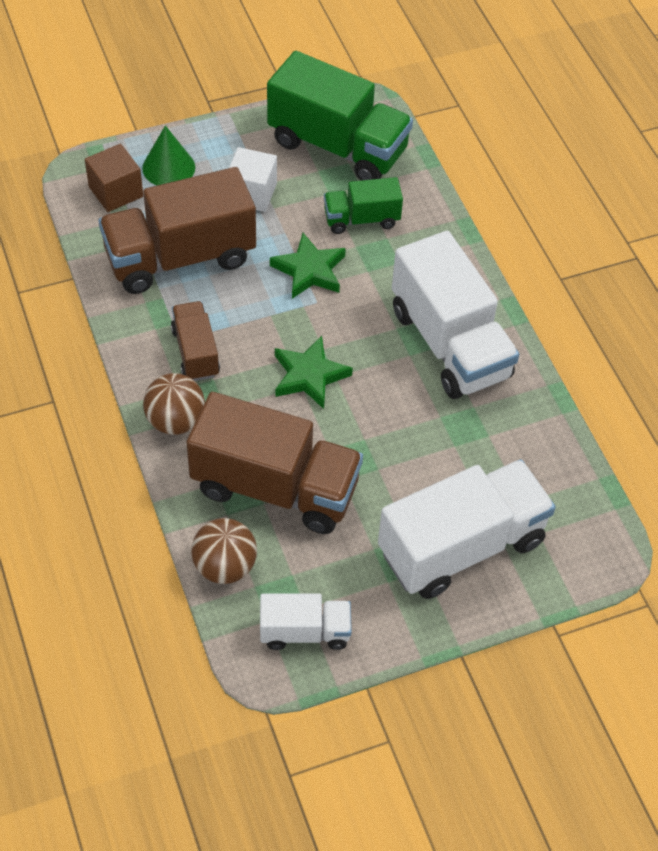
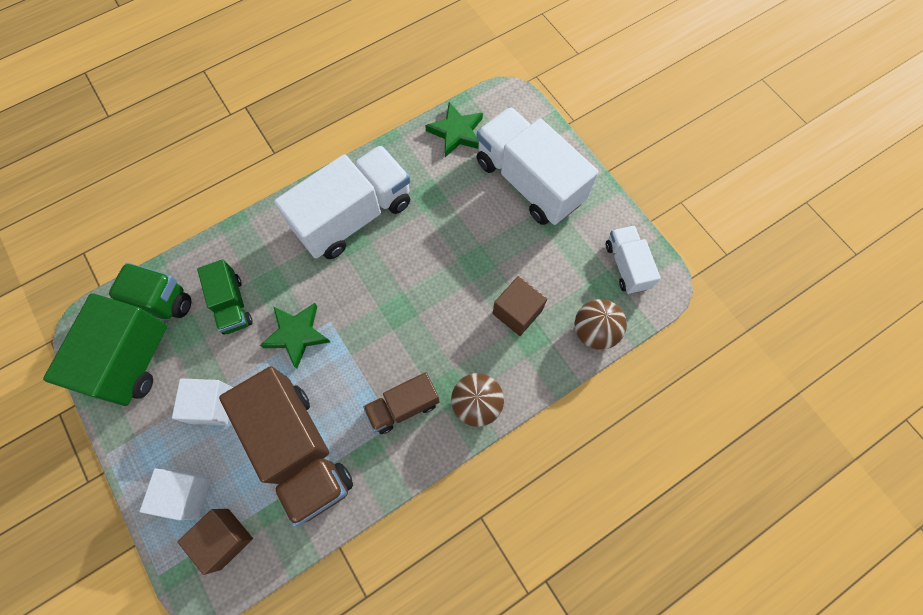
camera: 100 degrees left, 15 degrees up
(168, 167) = (186, 494): green cone -> white cube
(275, 487) = (517, 312): brown truck -> brown cube
(309, 376) = (407, 310): green star -> green star (456, 132)

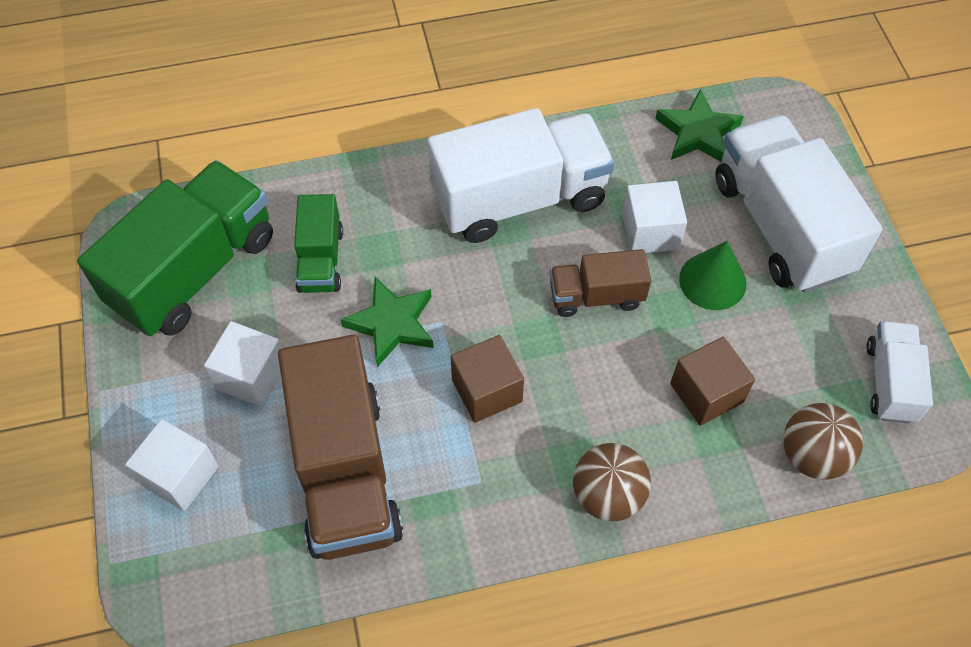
camera: 20 degrees right, 10 degrees down
(224, 538) = (209, 549): brown cube -> brown cube (487, 390)
(403, 406) = (504, 464): brown truck -> brown truck (596, 296)
(447, 212) = (650, 231): none -> white cube
(497, 234) = (712, 281): none -> green cone

